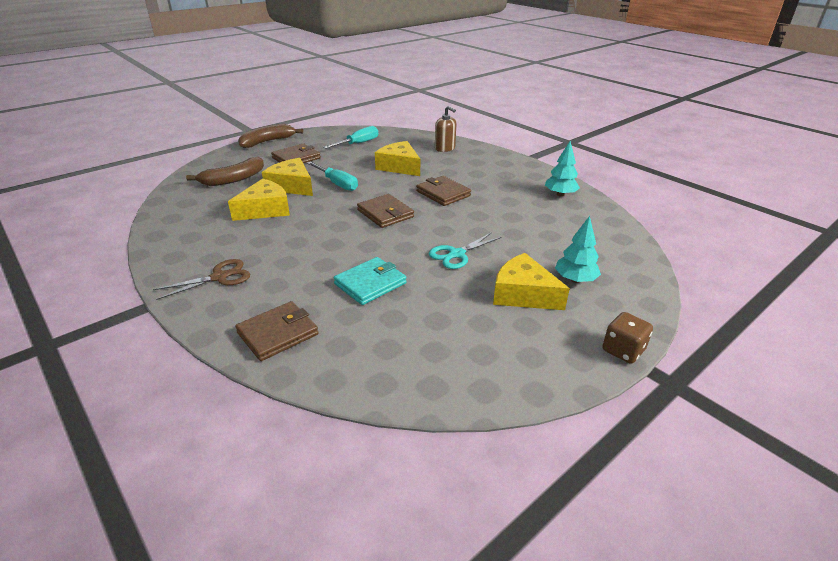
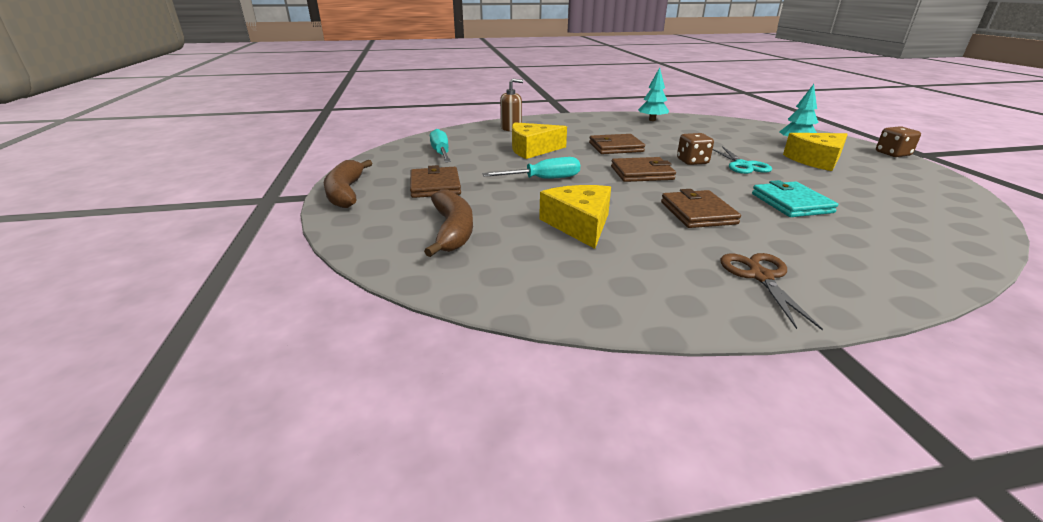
camera: 60 degrees left, 5 degrees down
(278, 333) = (896, 259): brown wallet -> brown wallet (697, 213)
(292, 186) = (522, 200): yellow cheese -> none
(440, 230) = (692, 161): none -> brown dice

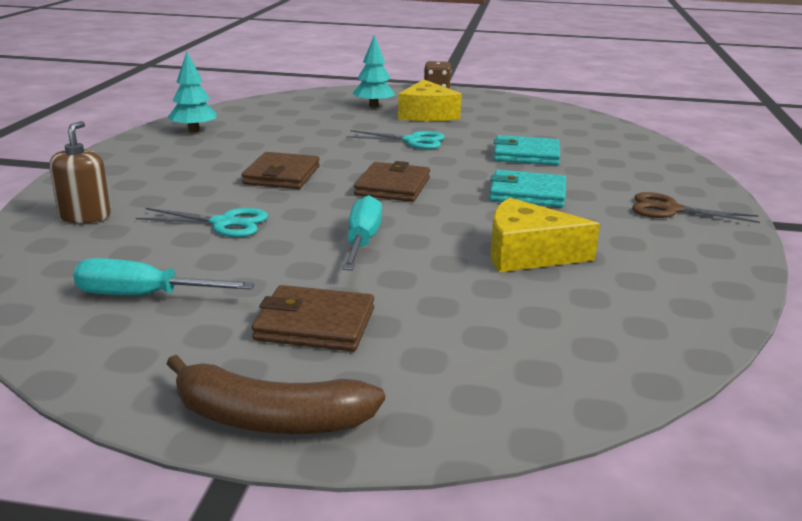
camera: 70 degrees left, 5 degrees down
(452, 231) = (507, 335): brown banana -> none
(532, 149) = (223, 223): yellow cheese -> turquoise scissors
(692, 161) = (379, 156): brown dice -> none
(697, 213) = (527, 194): brown wallet -> turquoise wallet

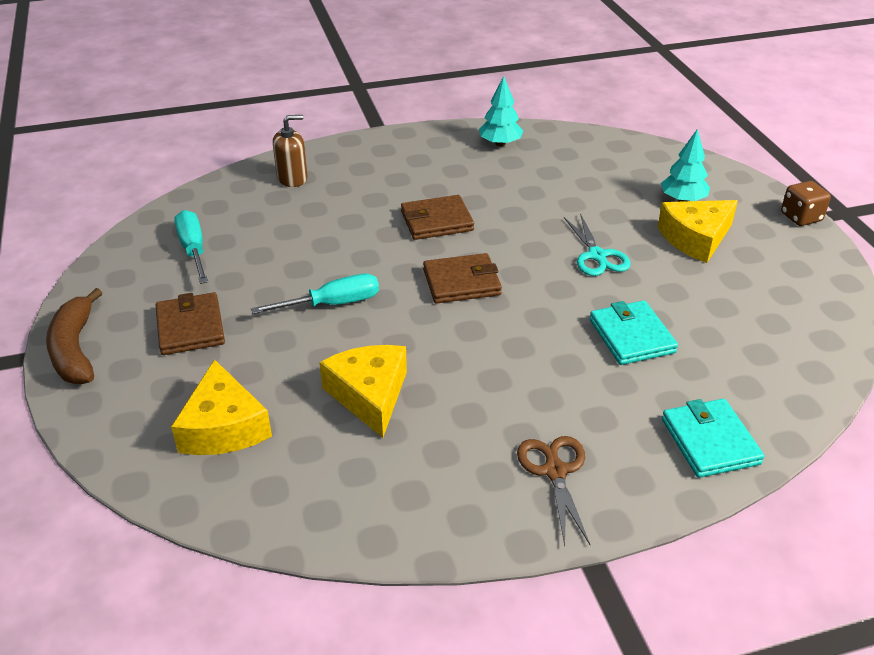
camera: 65 degrees right, 15 degrees up
(223, 223) = (321, 233): turquoise scissors -> none
(527, 194) = (514, 363): turquoise wallet -> turquoise wallet (710, 441)
(527, 334) = (223, 427): none -> yellow cheese

